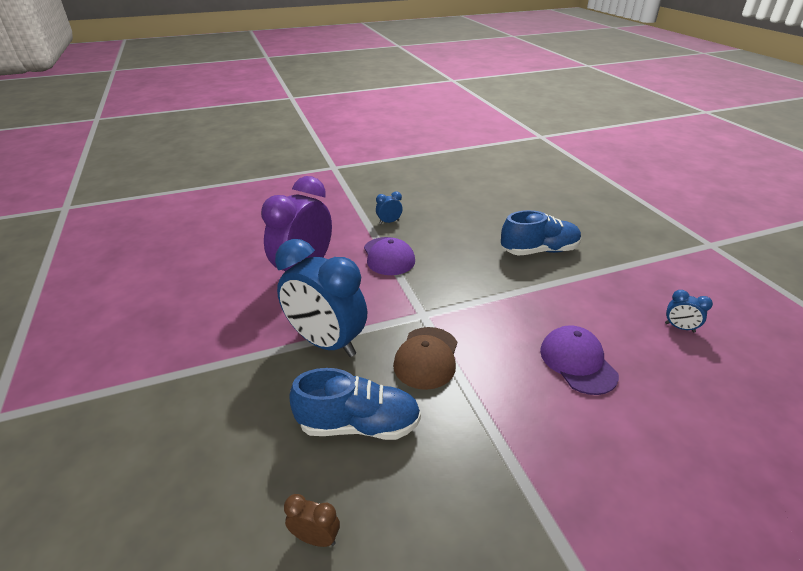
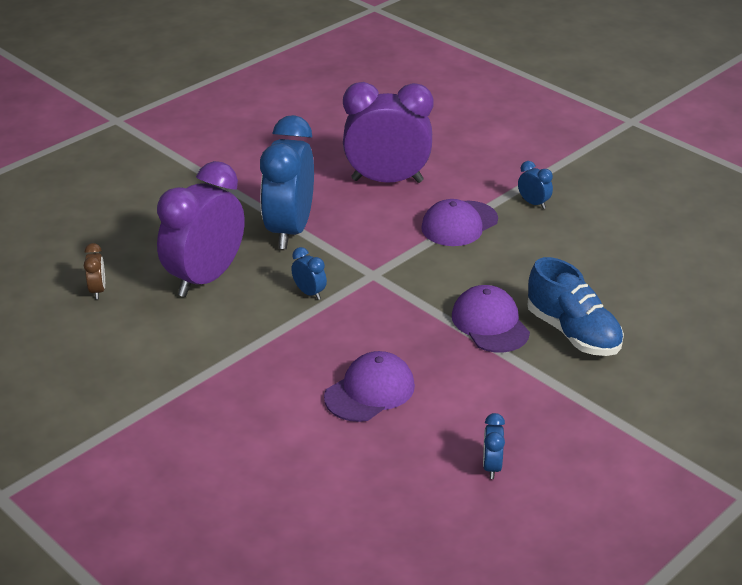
camera: 65 degrees right, 0 degrees up
(359, 425) = (205, 278): blue shoe -> purple clock
(426, 357) = (309, 293): brown cap -> blue clock
(514, 279) = (490, 323): none -> purple cap

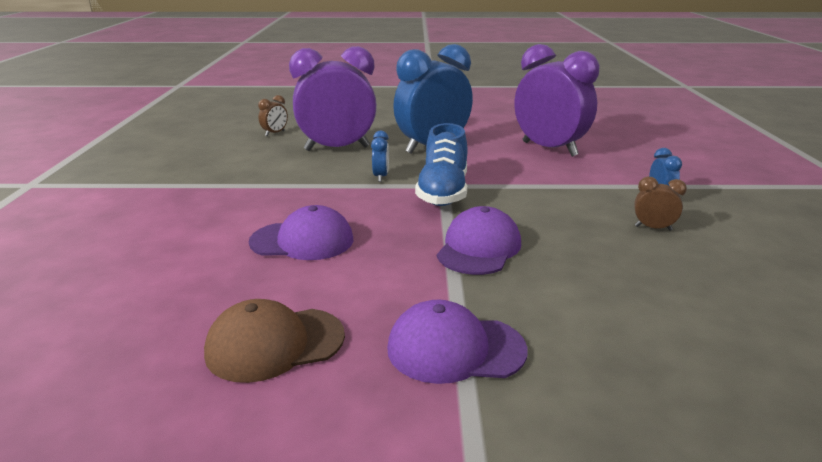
camera: 45 degrees right, 10 degrees down
(459, 224) = (565, 186): purple cap -> purple cap (455, 349)
(491, 467) = (275, 344): blue clock -> brown cap
(564, 240) = (653, 228): none -> brown clock
(573, 333) = (548, 291): blue shoe -> blue shoe (443, 192)

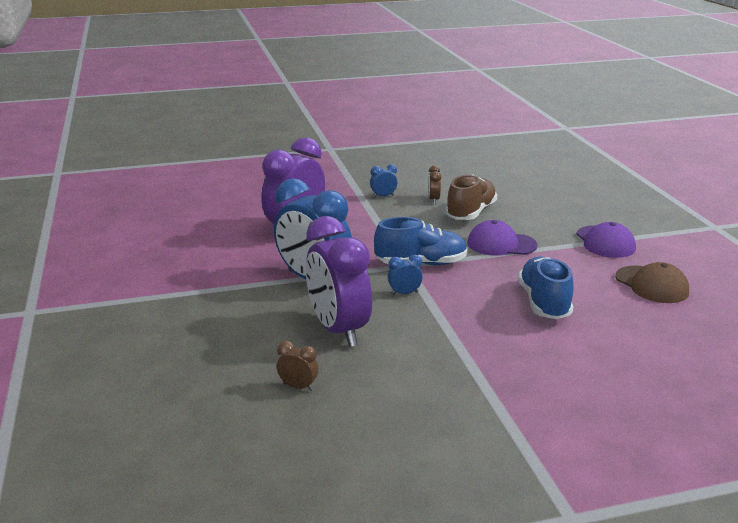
camera: 105 degrees left, 0 degrees up
(302, 241) = (544, 303): purple cap -> blue shoe
(600, 247) = (470, 213): none -> brown shoe

